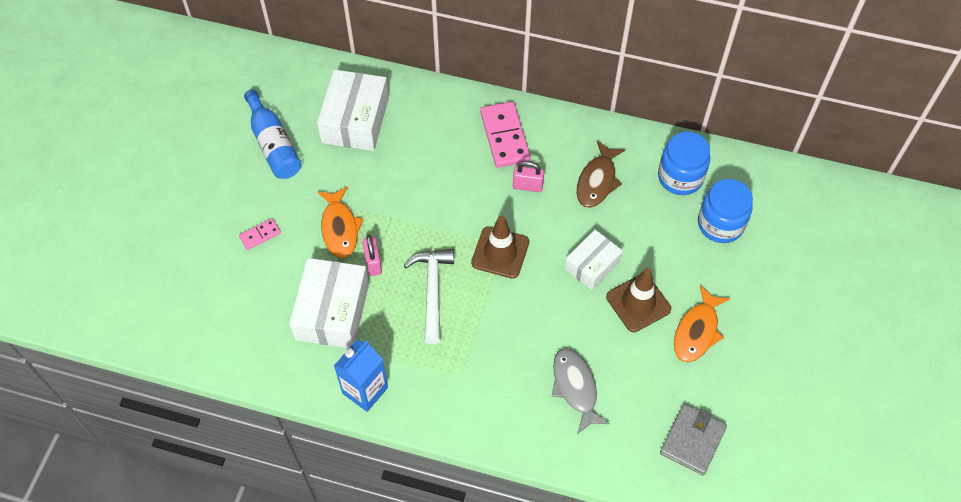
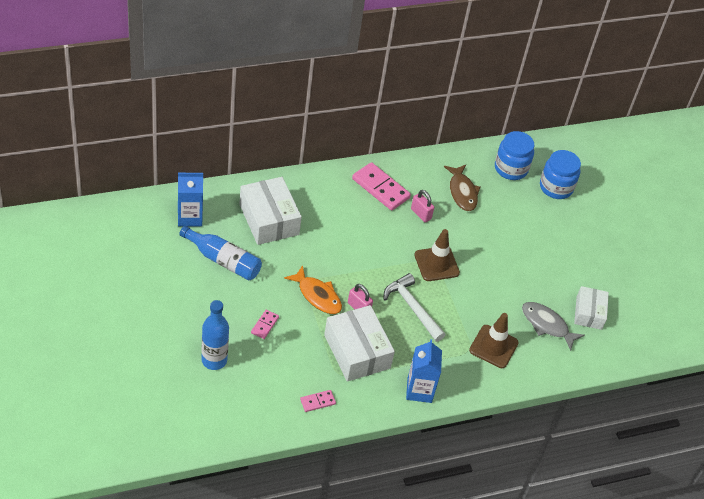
camera: 40 degrees left, 10 degrees down
(181, 249) = (214, 360): none -> blue bottle
(247, 347) = (317, 402): none -> pink domino
(277, 83) = (190, 217): none -> blue carton
(527, 186) = (421, 214): pink padlock -> pink padlock turned 75 degrees clockwise
(592, 265) = (499, 246): white box -> white box (589, 313)
(638, 303) = (544, 257): brown traffic cone -> brown traffic cone (493, 346)
(692, 440) = (636, 322): grey wallet -> none
(697, 331) = (591, 258): orange fish -> none

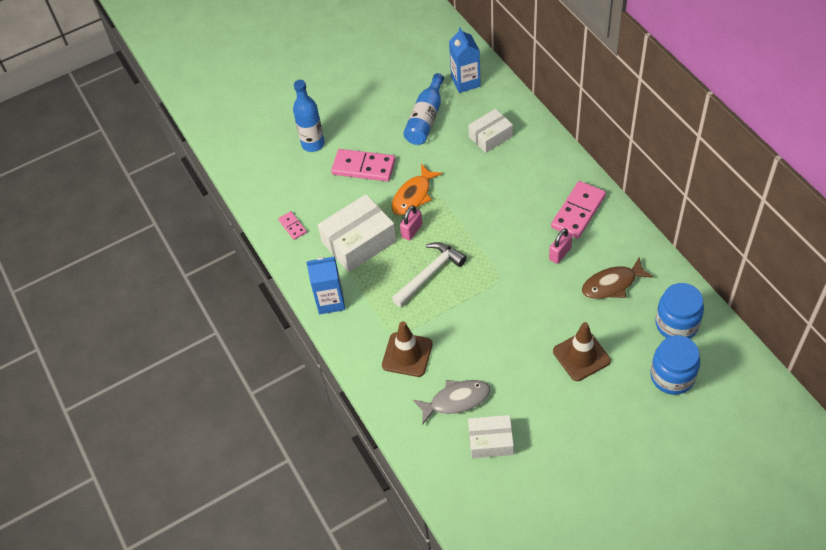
camera: 90 degrees right, 5 degrees up
(264, 325) = (363, 167): pink domino -> pink domino, size x1.98
(269, 219) = (490, 136): white box -> white box, size x0.62
(436, 264) = (497, 282): brown traffic cone -> brown traffic cone (581, 356)
(547, 325) = (456, 400): grey fish -> grey fish turned 45 degrees clockwise

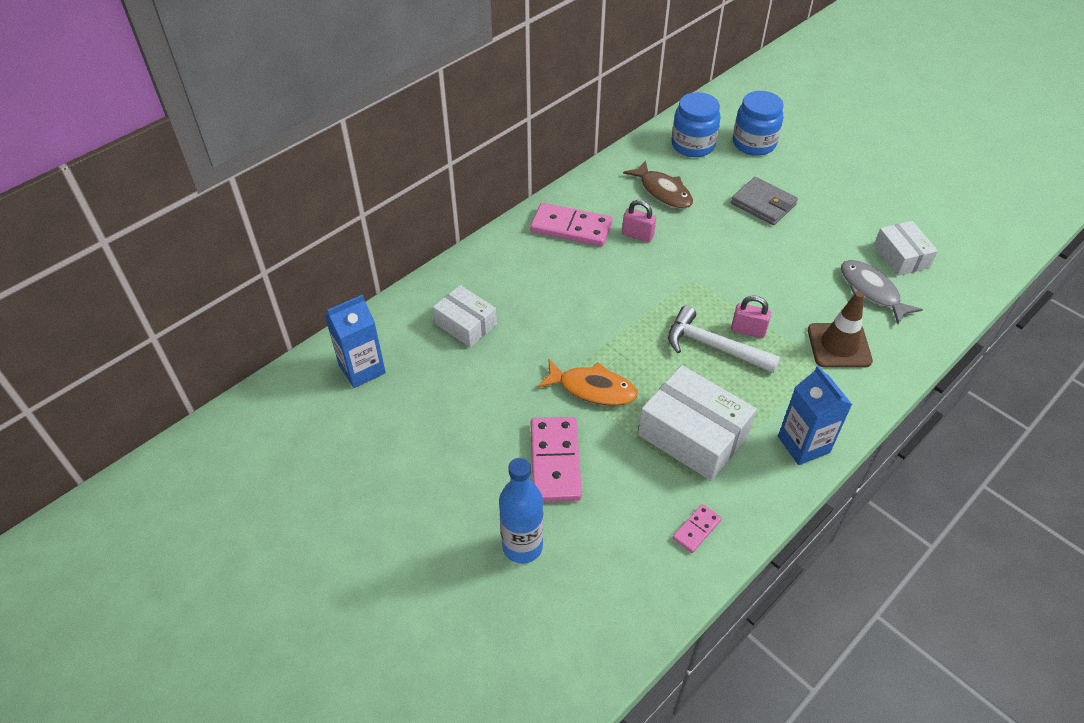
camera: 110 degrees left, 5 degrees down
(412, 231) = (653, 378): pink padlock -> pink padlock (748, 330)
(426, 118) = (442, 403): blue bottle -> none
(581, 356) = (763, 204): brown traffic cone -> grey wallet

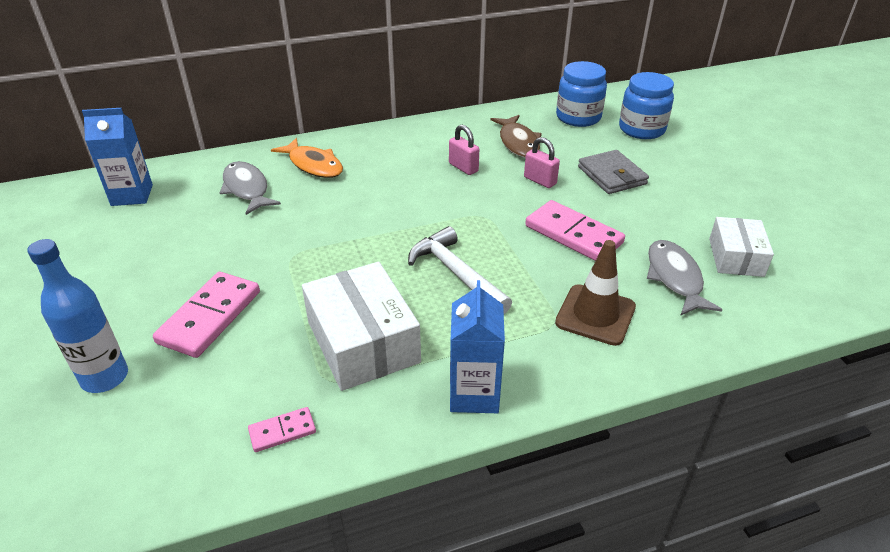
camera: 25 degrees right, 10 degrees down
(465, 324) = (247, 189): white box -> grey fish
(571, 227) = (407, 147): pink domino -> pink domino (573, 234)
(592, 389) = (304, 270): orange fish -> orange fish (313, 165)
(748, 330) = (504, 271): pink padlock -> pink padlock (540, 180)

